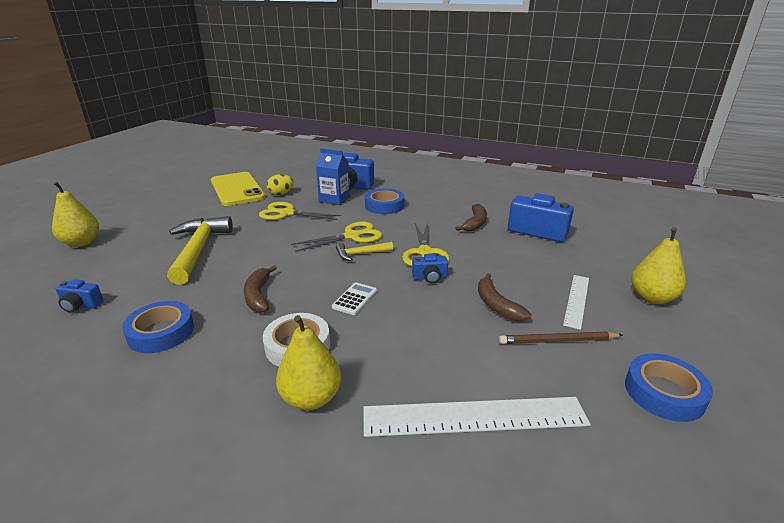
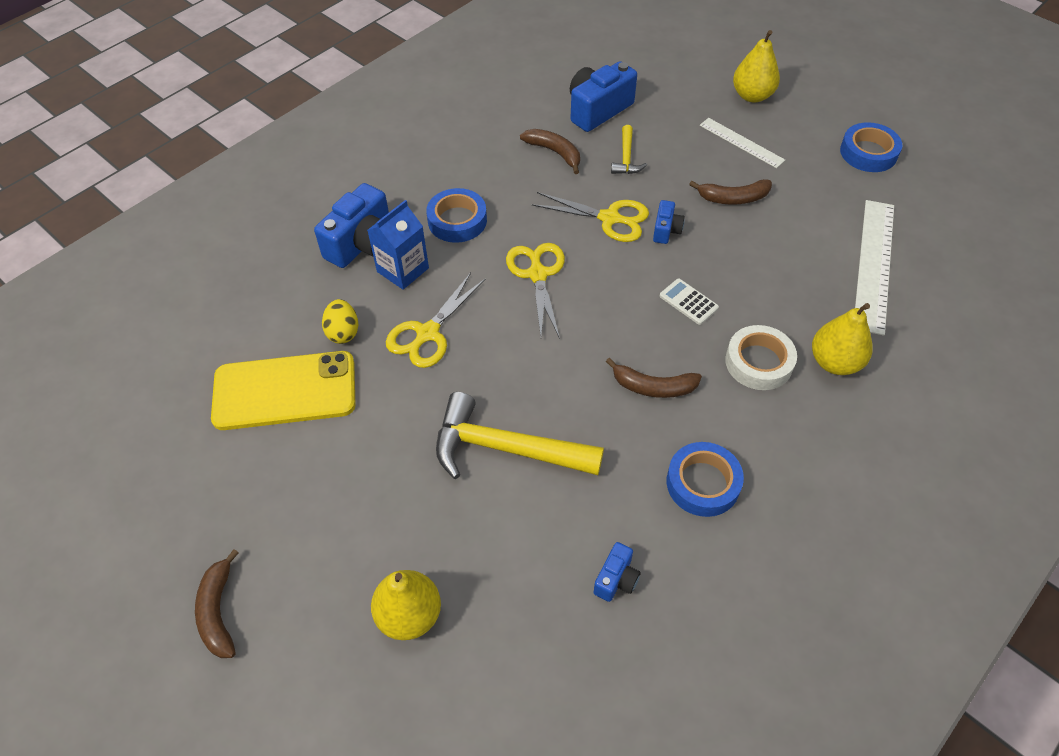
camera: 70 degrees left, 25 degrees up
(103, 201) = (218, 611): none -> brown banana
(361, 254) = (590, 276): yellow hammer -> yellow hammer (626, 158)
(557, 341) = (796, 181): brown pencil -> none

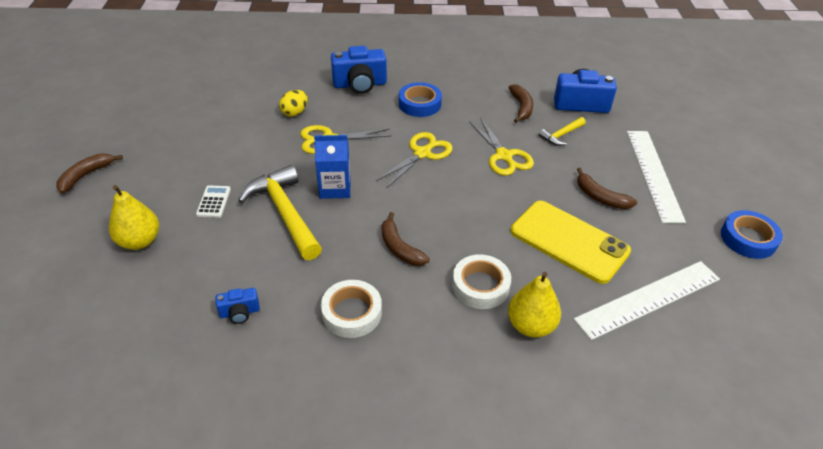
camera: 45 degrees right, 10 degrees down
(285, 391) = (236, 117): yellow phone -> yellow phone (569, 241)
(403, 270) = (360, 107): blue carton -> blue carton (335, 188)
(666, 230) = (529, 183): blue camera -> none
(688, 302) = (486, 225): white calculator -> white calculator (214, 202)
(703, 483) = (352, 313): blue tape -> white tape
(741, 142) = (653, 174): white ruler -> white ruler, size x1.70
(752, 96) = (702, 156): yellow pear -> none

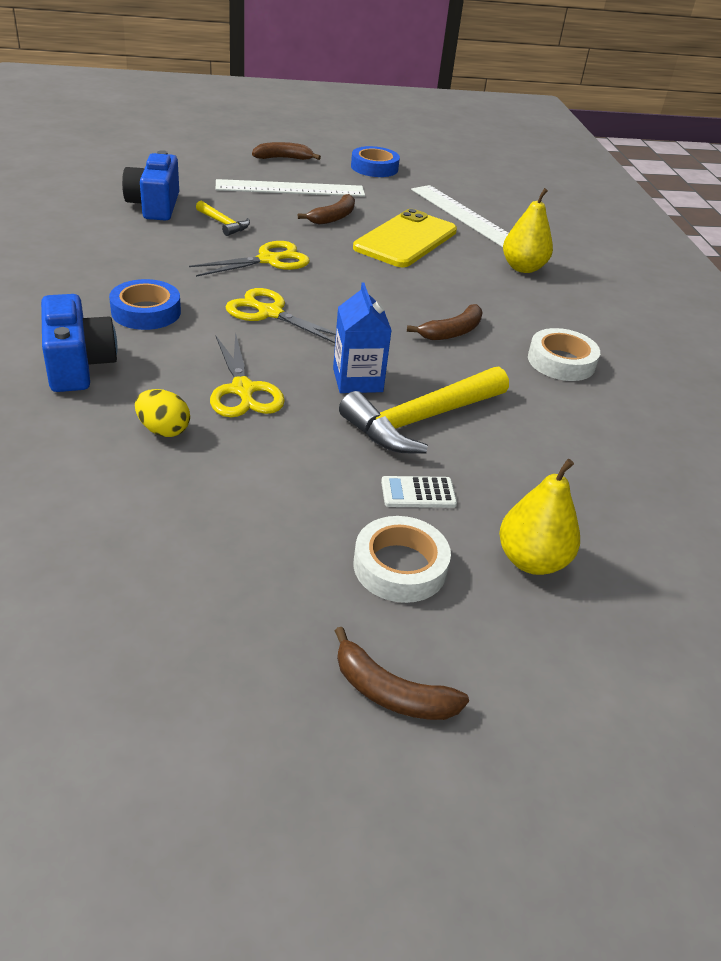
camera: 100 degrees left, 5 degrees down
(240, 312) = (605, 440): blue camera -> none
(480, 286) = (487, 288): white tape -> white tape (400, 566)
(521, 107) = (161, 241): brown banana -> brown banana (283, 158)

